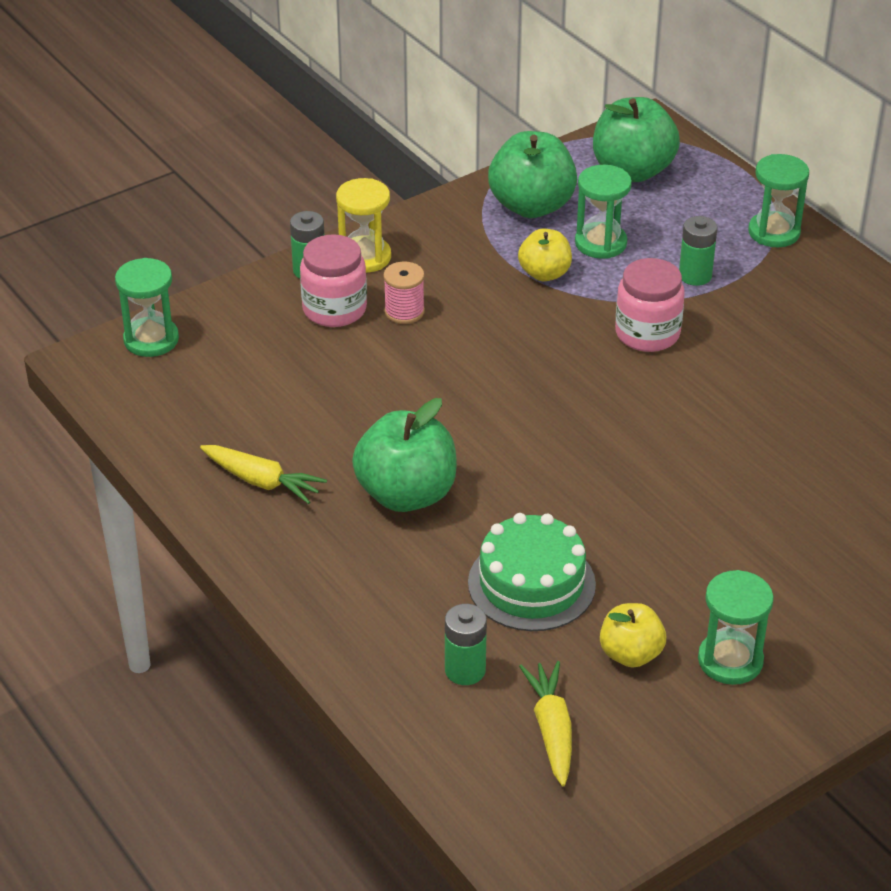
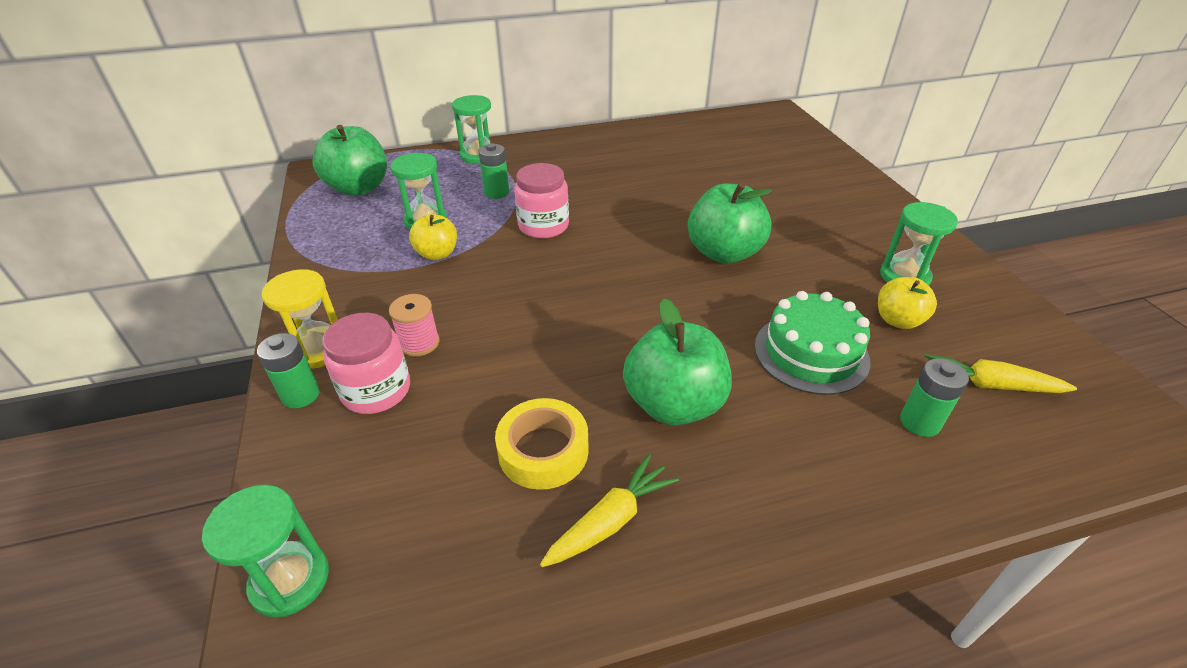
camera: 70 degrees left, 0 degrees up
(314, 426) = (543, 450): none -> yellow tape
(531, 206) = (349, 240): green apple -> green apple (724, 253)

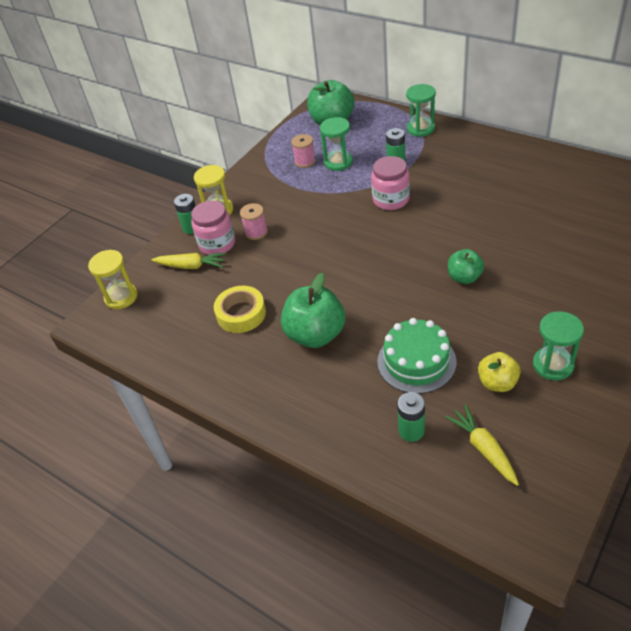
camera: 55 degrees right, 5 degrees up
(290, 580) = (121, 297): green hourglass -> yellow hourglass
(378, 238) = (305, 161): none -> pink spool
(437, 254) = (319, 187): yellow apple -> none
(610, 521) = (228, 358): yellow carrot -> yellow carrot (191, 266)
(724, 253) = (464, 277): green apple -> green apple, size x0.59

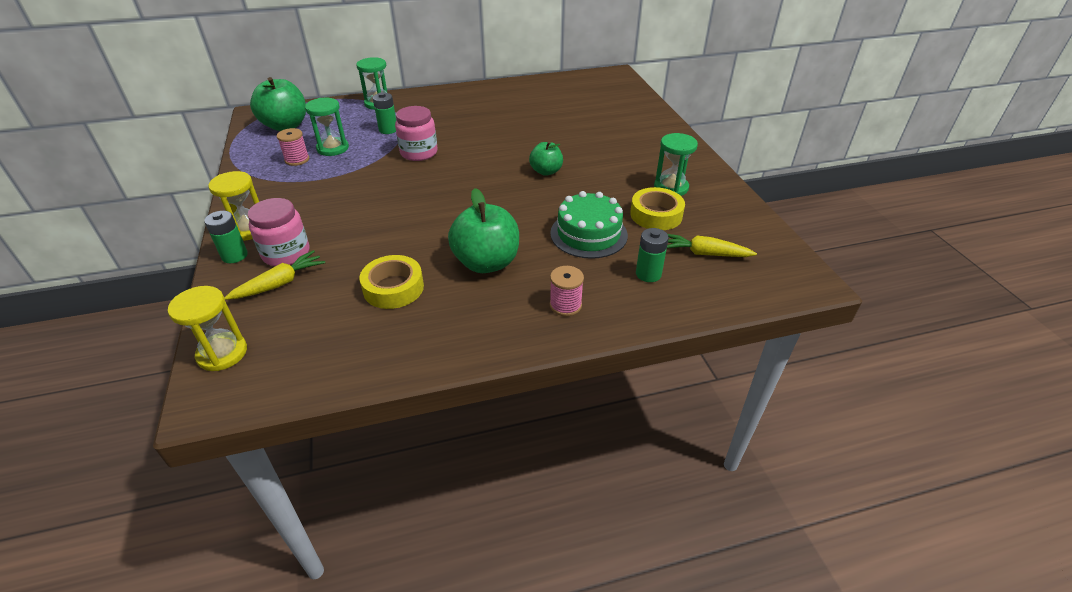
camera: 55 degrees left, 5 degrees down
(256, 232) = (319, 226): pink spool -> pink spool (565, 305)
(497, 383) = (656, 215): yellow apple -> yellow tape

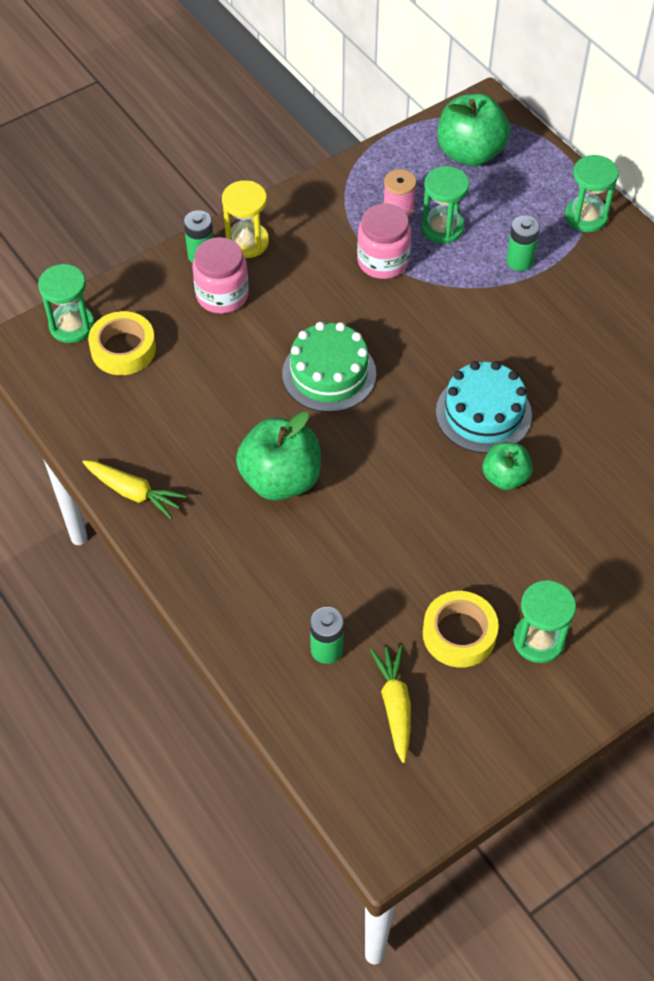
camera: 70 degrees right, 15 degrees up
(222, 353) = (72, 325): yellow hourglass -> green hourglass
(280, 283) = (175, 315): yellow carrot -> yellow carrot (133, 492)
(393, 288) = (205, 412): yellow tape -> yellow tape (123, 349)
(419, 153) = (479, 319): pink jar -> pink jar (383, 261)
(492, 168) = (483, 413): none -> turquoise cake
(565, 305) = (238, 578): pink spool -> none
(588, 234) = (381, 566): green cake -> green cake (329, 374)

